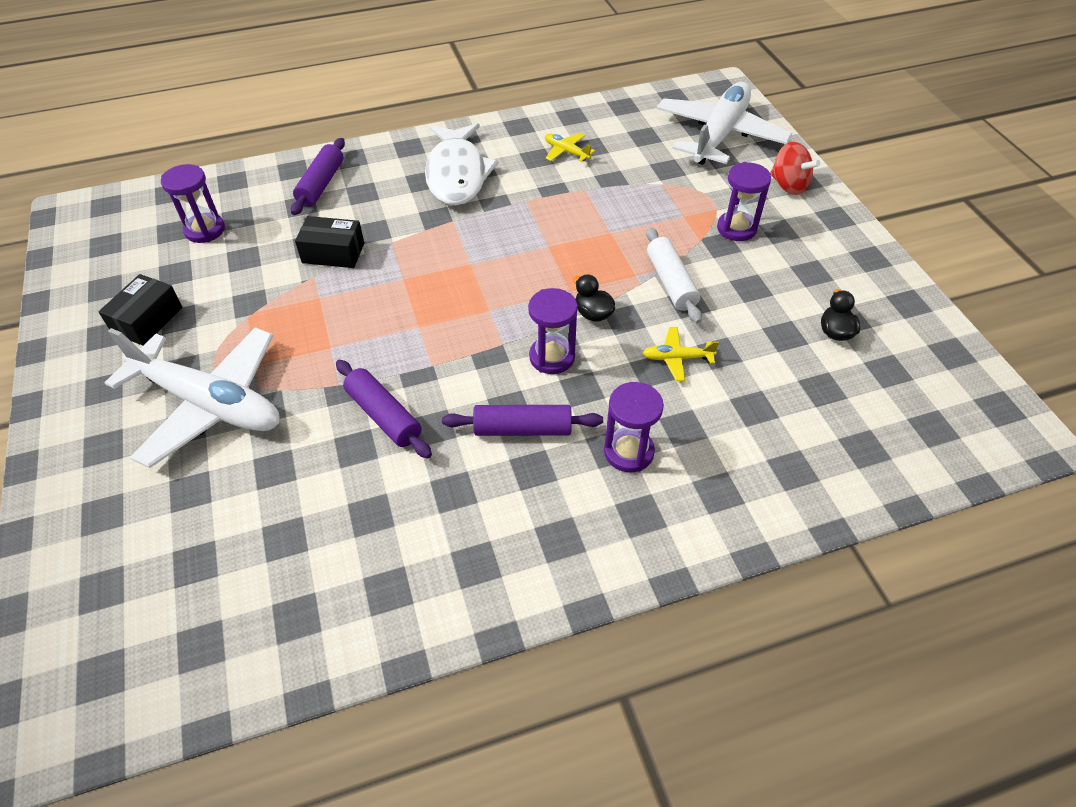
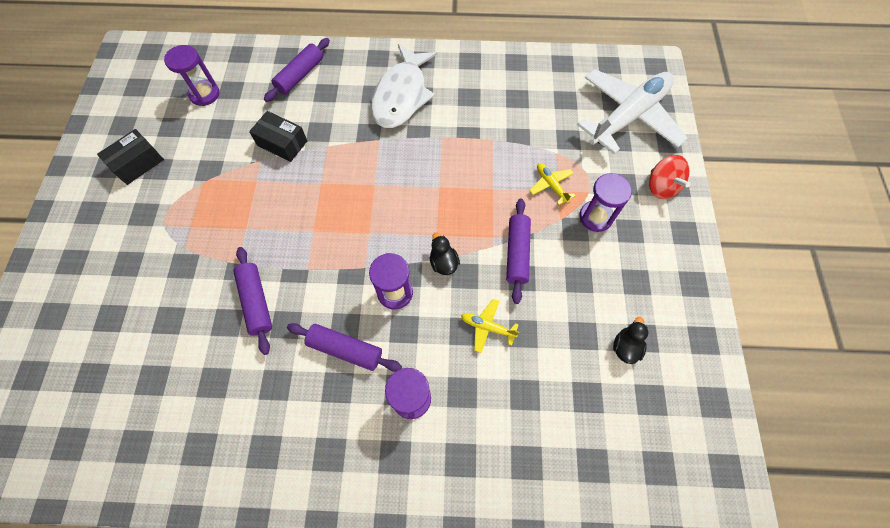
camera: 20 degrees right, 15 degrees up
(210, 404) = (149, 250): white plane -> none
(566, 152) = (495, 97): yellow plane -> yellow plane (551, 185)
(671, 282) = (517, 253): white rolling pin -> purple rolling pin

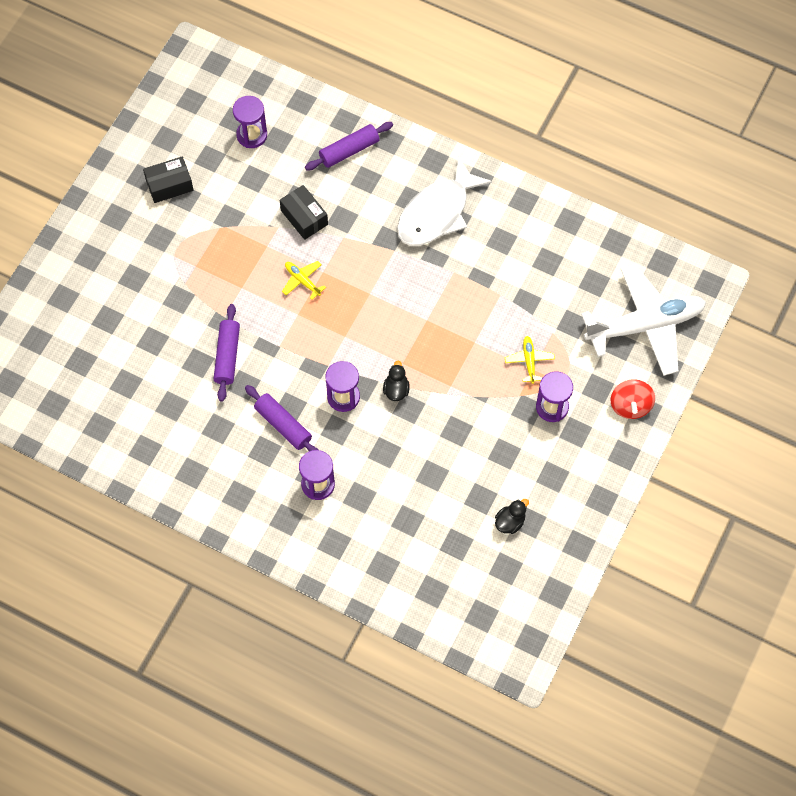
camera: 25 degrees right, 0 degrees up
(487, 327) = (405, 457): yellow plane -> yellow plane (302, 281)
(517, 253) = (464, 409): purple rolling pin -> none

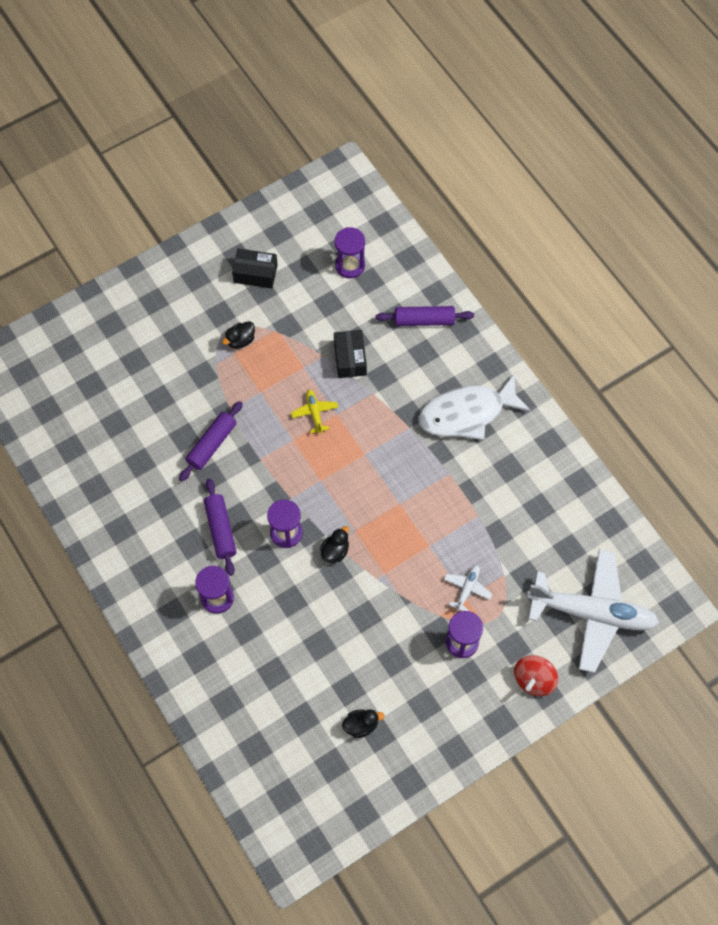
camera: 30 degrees right, 0 degrees up
(194, 251) = (240, 340): none -> black duck
(529, 361) = (467, 589): yellow plane -> white plane

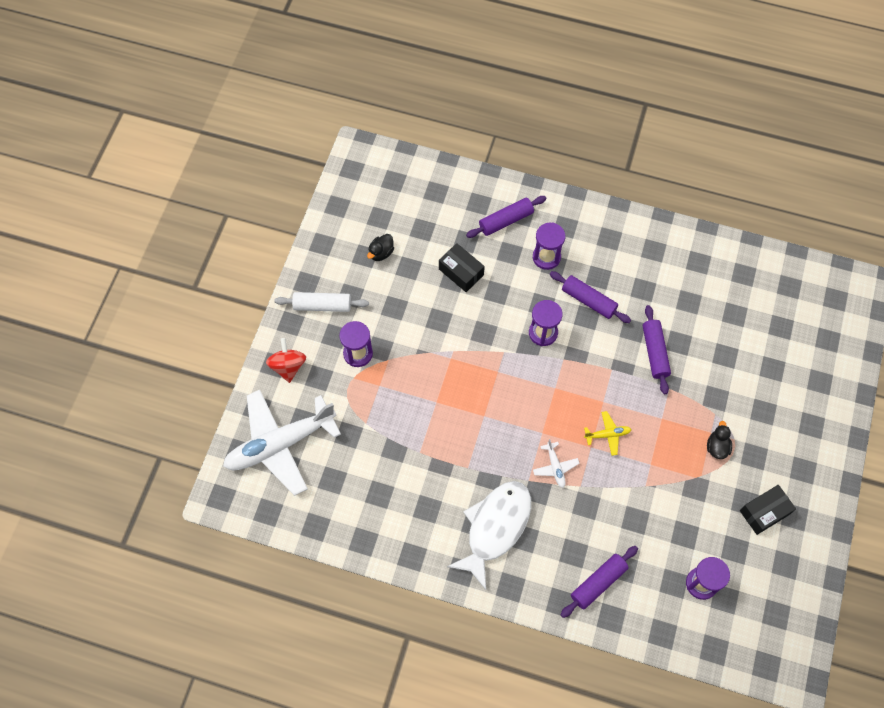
camera: 140 degrees right, 0 degrees up
(218, 663) = (506, 220): none -> purple rolling pin
(314, 413) = (607, 434): yellow plane -> yellow plane turned 45 degrees counterclockwise
(335, 551) = (498, 347): black duck -> none
(350, 359) = (623, 500): black box -> black box (461, 272)
(458, 715) = (322, 305): none -> white rolling pin
(467, 589) = (384, 392): white plane -> white plane (555, 467)

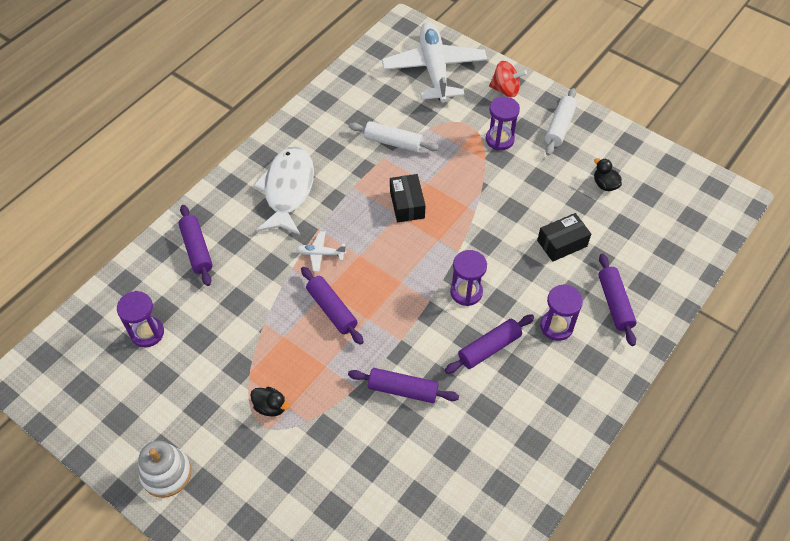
camera: 110 degrees right, 10 degrees down
(397, 450) = (393, 142): none -> white rolling pin
(495, 528) = (287, 190): white fish -> white fish turned 135 degrees counterclockwise
(607, 434) = (331, 309): yellow plane -> purple rolling pin
(764, 512) = (180, 422): black box -> black box (407, 204)
(809, 502) = (166, 473): none -> white stacking toy

